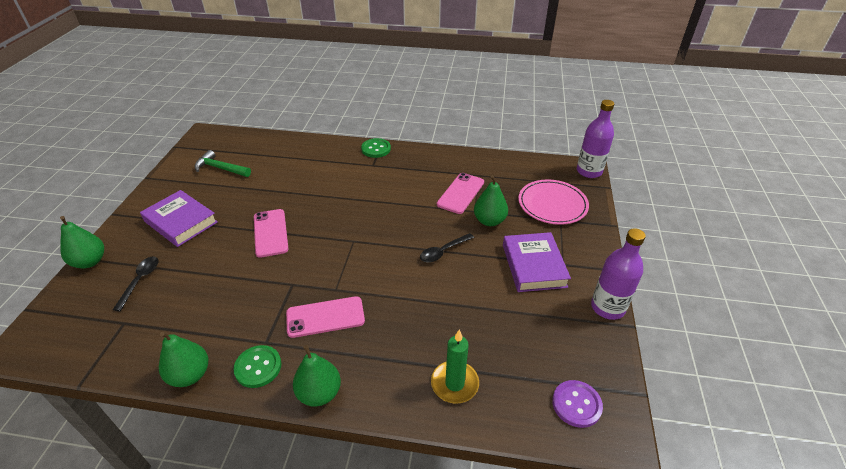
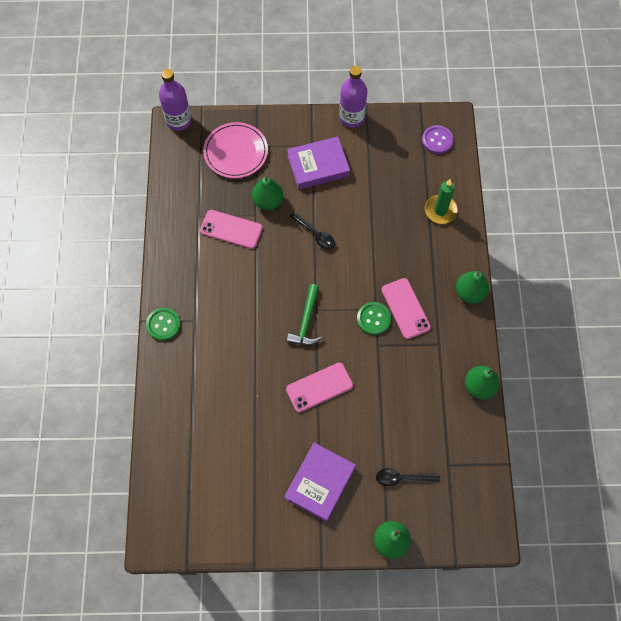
camera: 100 degrees left, 25 degrees up
(220, 168) = (224, 485): green hammer -> green hammer (306, 321)
(258, 367) = (461, 341): green button -> green button (373, 319)

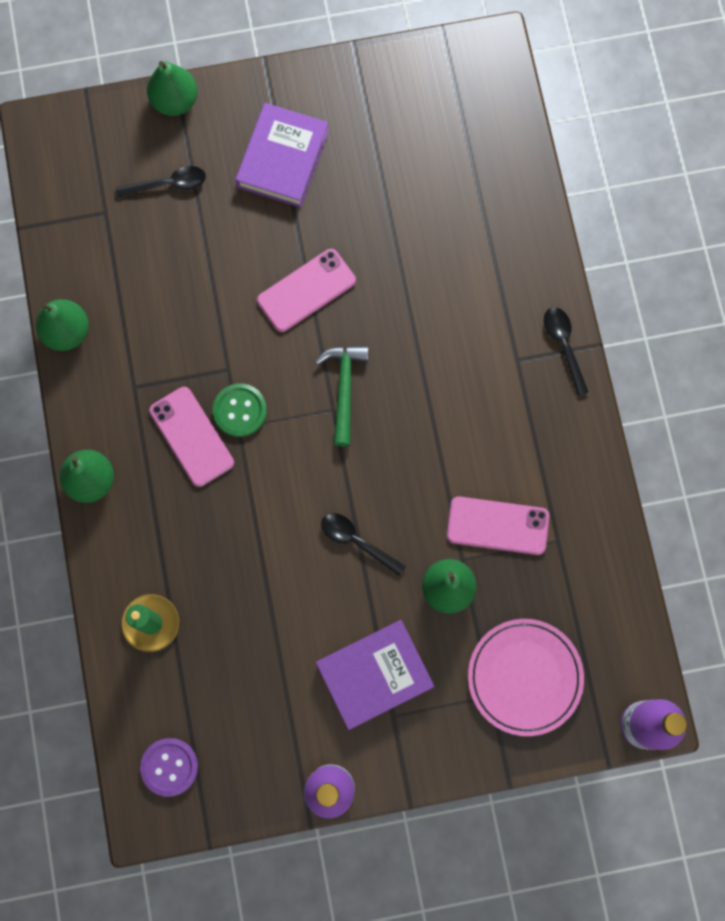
camera: 170 degrees right, 10 degrees up
(163, 324) = (564, 346): green button -> black spoon

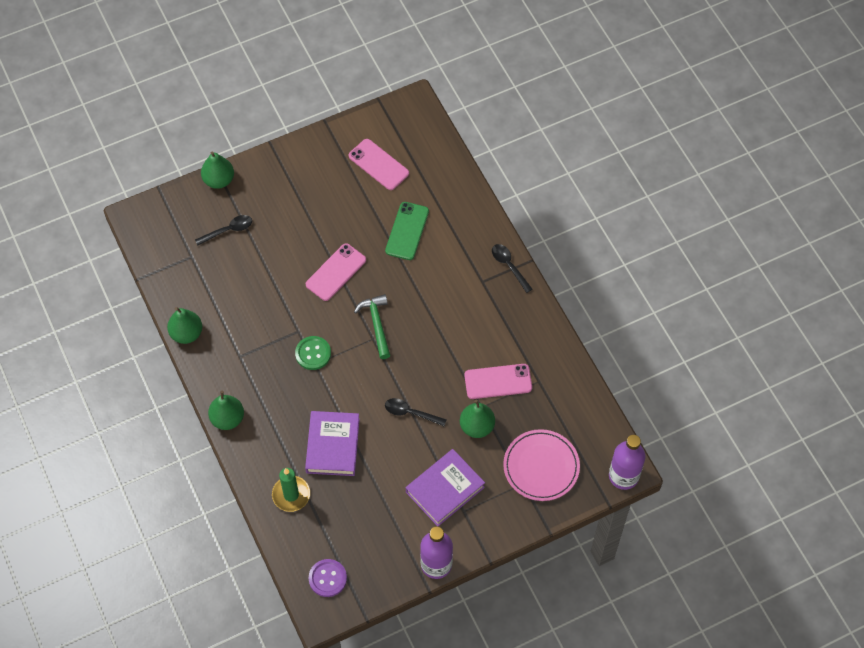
camera: 15 degrees left, 15 degrees down
(191, 437) = (286, 376): pink phone -> pink phone (378, 165)
(283, 159) = (298, 198): purple book -> purple book (333, 445)
(427, 251) = (407, 231): none -> green phone

